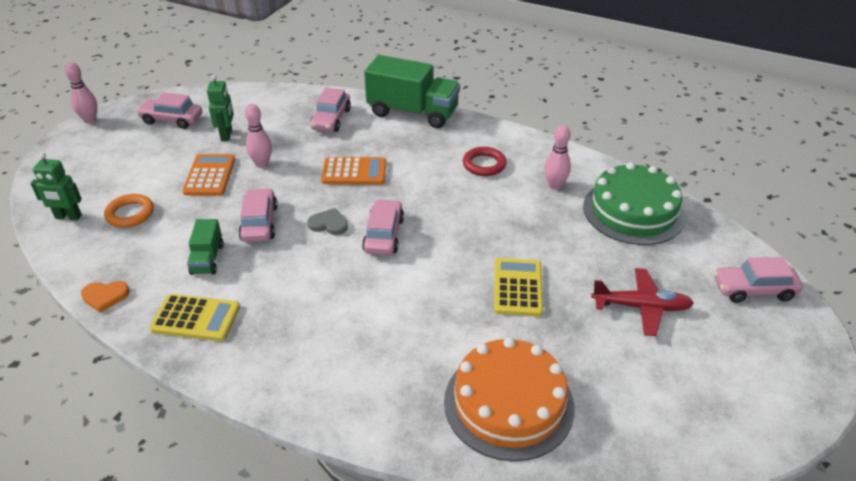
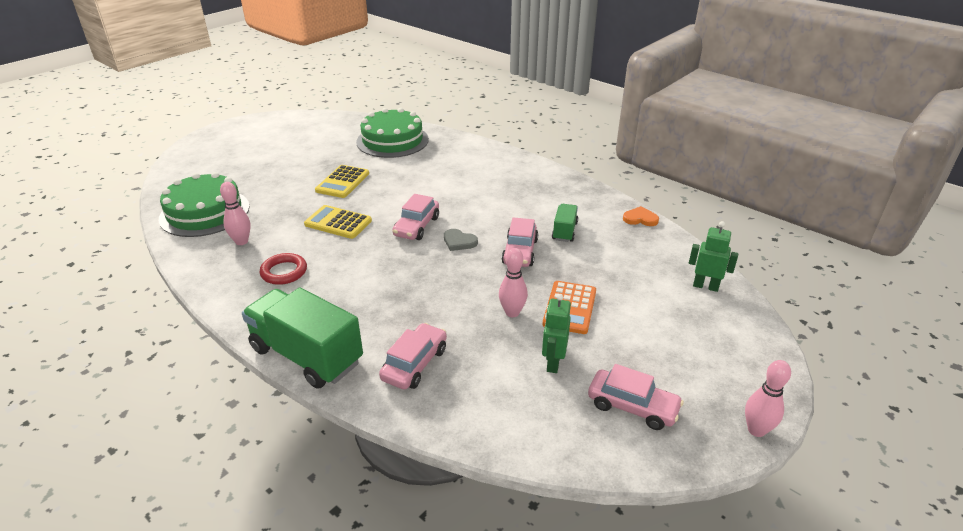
camera: 165 degrees left, 5 degrees down
(130, 214) = (644, 279): orange ring -> none
(196, 318) = (569, 197): yellow calculator -> yellow calculator (338, 222)
(354, 172) = (416, 286): orange calculator -> none
(508, 403) = (392, 140): orange cake -> green cake
(641, 307) = (276, 163): red plane -> none
(753, 290) = (197, 160): pink car -> none

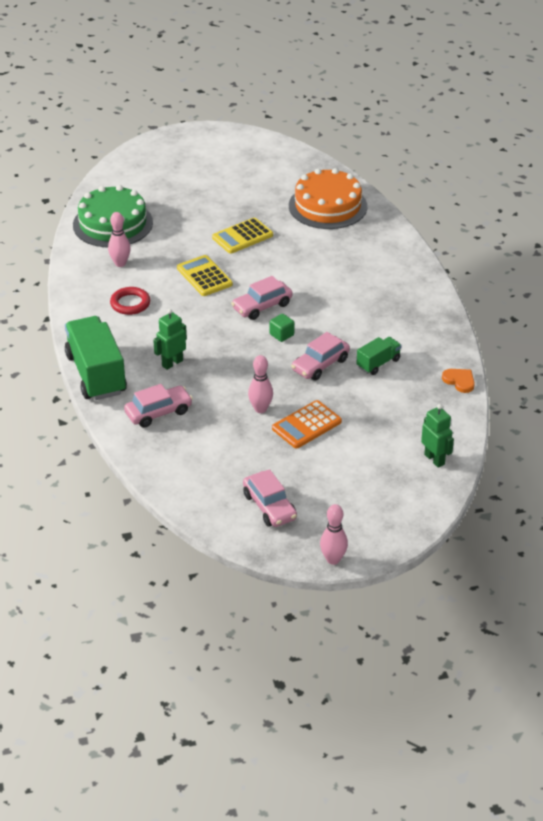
camera: 35 degrees right, 5 degrees up
(392, 140) = (327, 206): green cake -> orange cake
(459, 242) = (281, 335): grey heart -> green cube
(553, 363) = (250, 455): green robot -> green robot (172, 363)

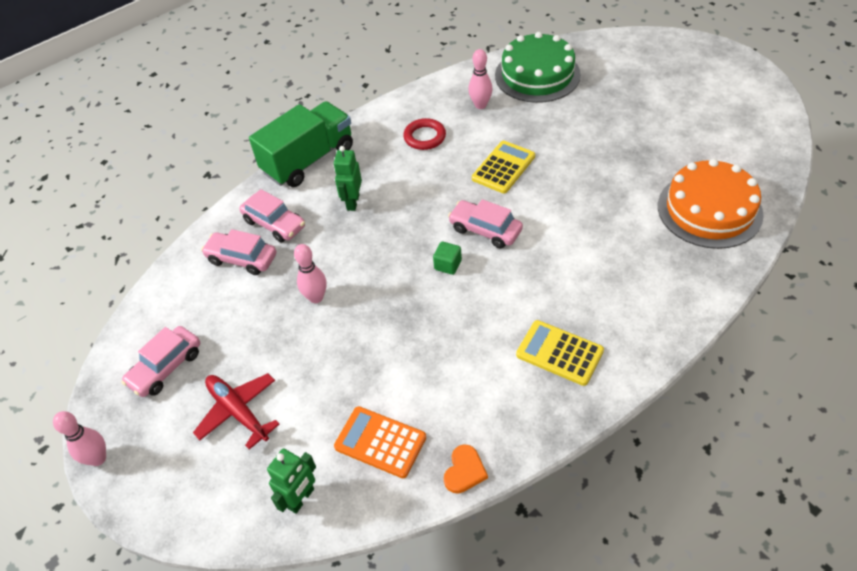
camera: 70 degrees right, 10 degrees up
(172, 363) = (352, 202): green robot -> green robot turned 105 degrees counterclockwise
(242, 236) = (592, 166): yellow calculator -> yellow calculator (559, 353)
(306, 425) = (308, 347): orange calculator -> orange calculator (380, 442)
(320, 365) = (416, 318): pink car -> pink car (242, 259)
(341, 475) = (238, 411): none -> red plane
(378, 363) = (450, 371): green truck -> none

